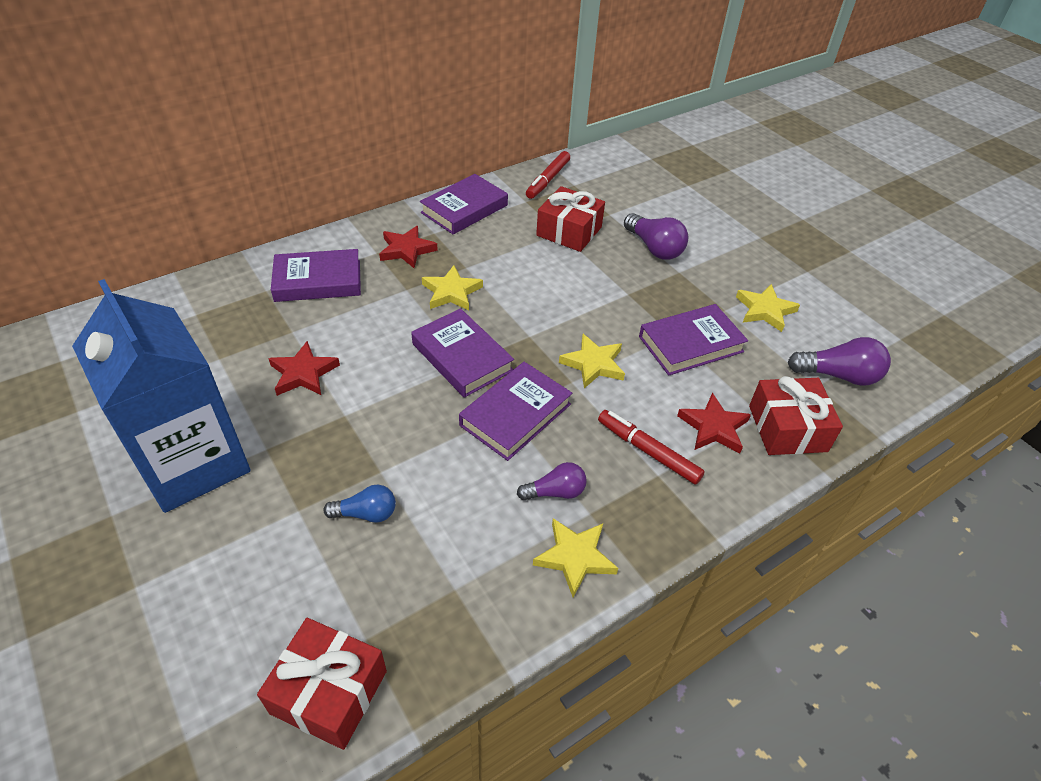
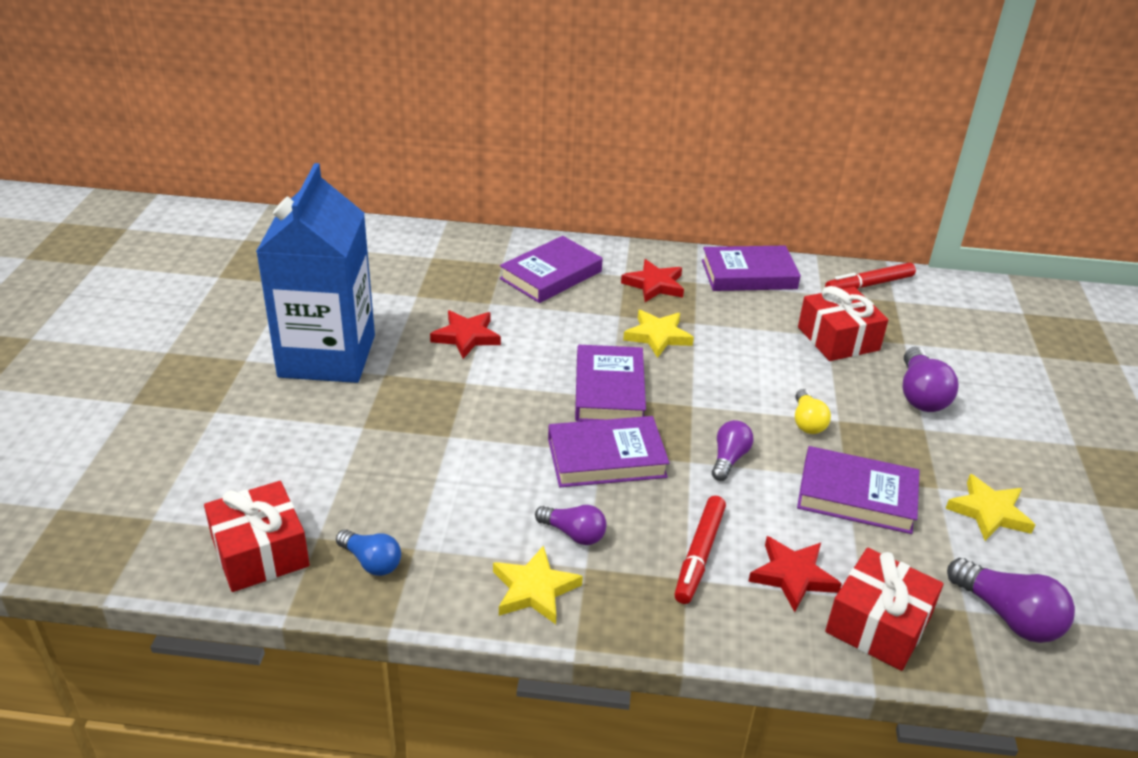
camera: 40 degrees right, 10 degrees down
(318, 281) = (551, 275): purple book -> purple book turned 75 degrees counterclockwise
(366, 513) = (407, 458): blue light bulb -> blue light bulb (371, 562)
(593, 364) = (729, 459): yellow star -> purple light bulb
(612, 306) = (807, 422): none -> yellow light bulb
(648, 451) = (699, 555): red marker -> red marker turned 150 degrees counterclockwise

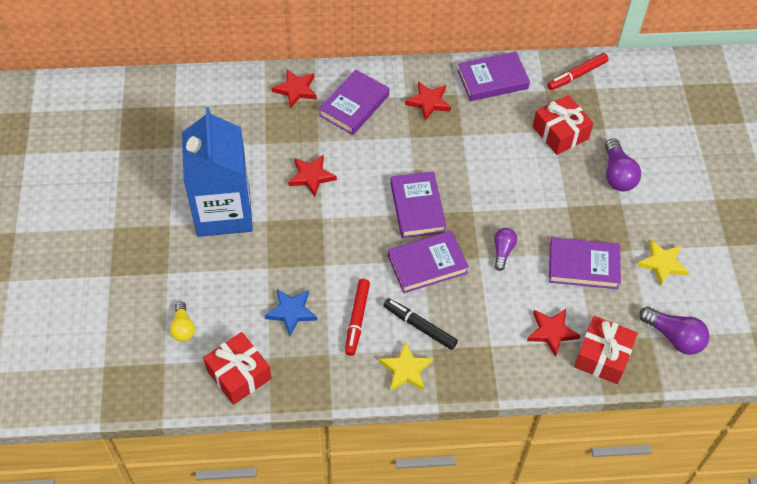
camera: 10 degrees left, 20 degrees up
(371, 562) = (306, 369): blue light bulb -> none
(377, 484) = (291, 312): none -> blue star
(477, 251) = (296, 90): none -> red star
(573, 534) = (419, 326): purple light bulb -> black marker
(658, 336) = (440, 152): yellow star -> none
(699, 555) = (496, 327): red marker -> red marker (357, 319)
(807, 422) = (547, 211): yellow light bulb -> yellow light bulb (183, 328)

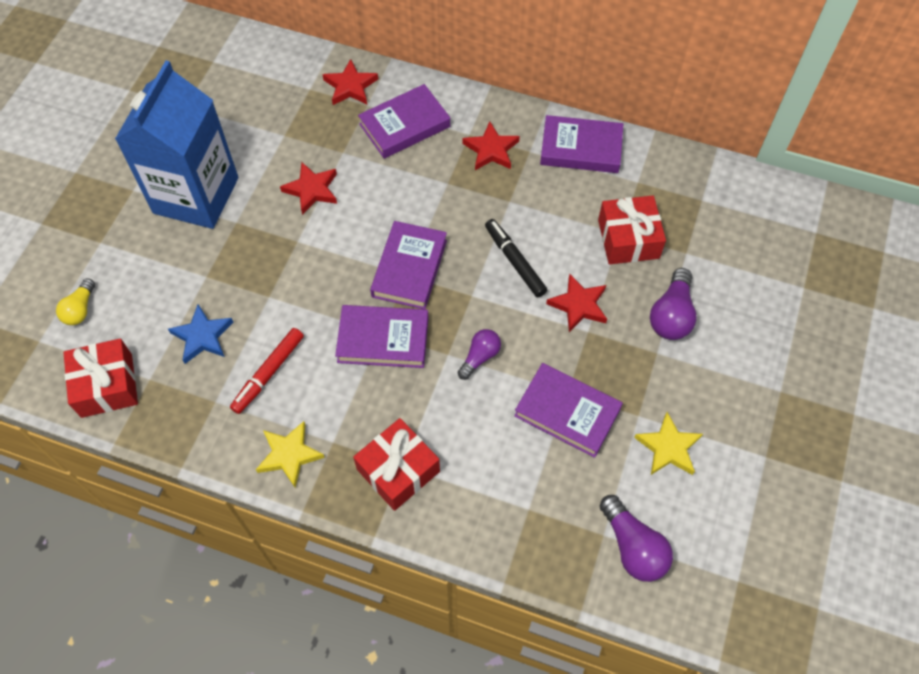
camera: 25 degrees right, 5 degrees up
(419, 326) = (334, 409): black marker -> black marker (515, 261)
(551, 332) = (484, 479): red star -> red star (578, 305)
(577, 75) = (686, 176): red marker -> none
(602, 356) = (529, 534): red gift -> red gift (398, 470)

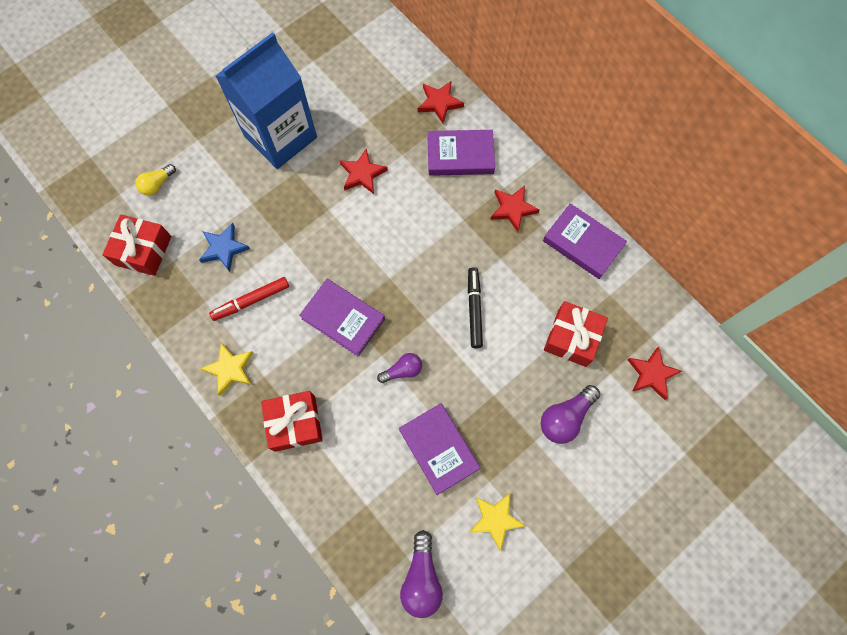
camera: 30 degrees right, 10 degrees up
(409, 268) = (394, 273): purple book -> none
(578, 305) = (500, 370): red star -> red star (651, 374)

